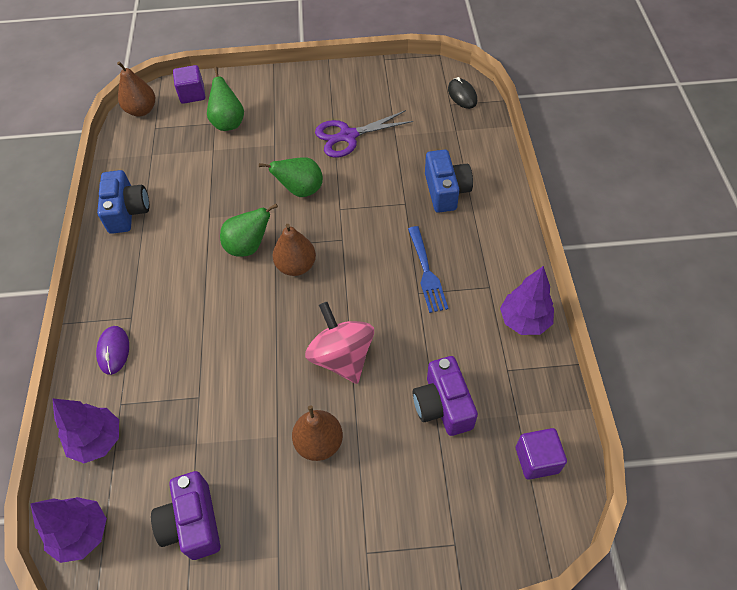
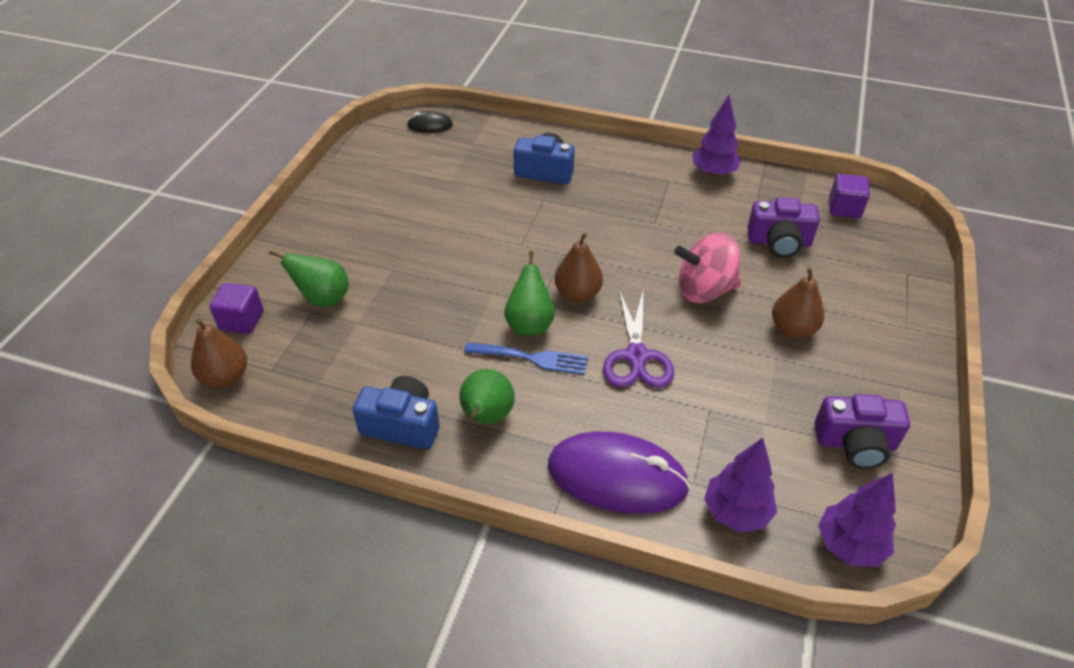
camera: 70 degrees left, 10 degrees down
(113, 351) = (617, 476): purple mouse -> purple mouse, size x2.06
(301, 190) = (476, 265): green pear -> green pear (486, 417)
(348, 136) = (424, 211): purple scissors -> purple scissors (636, 356)
(427, 272) = (634, 210): blue fork -> blue fork (532, 358)

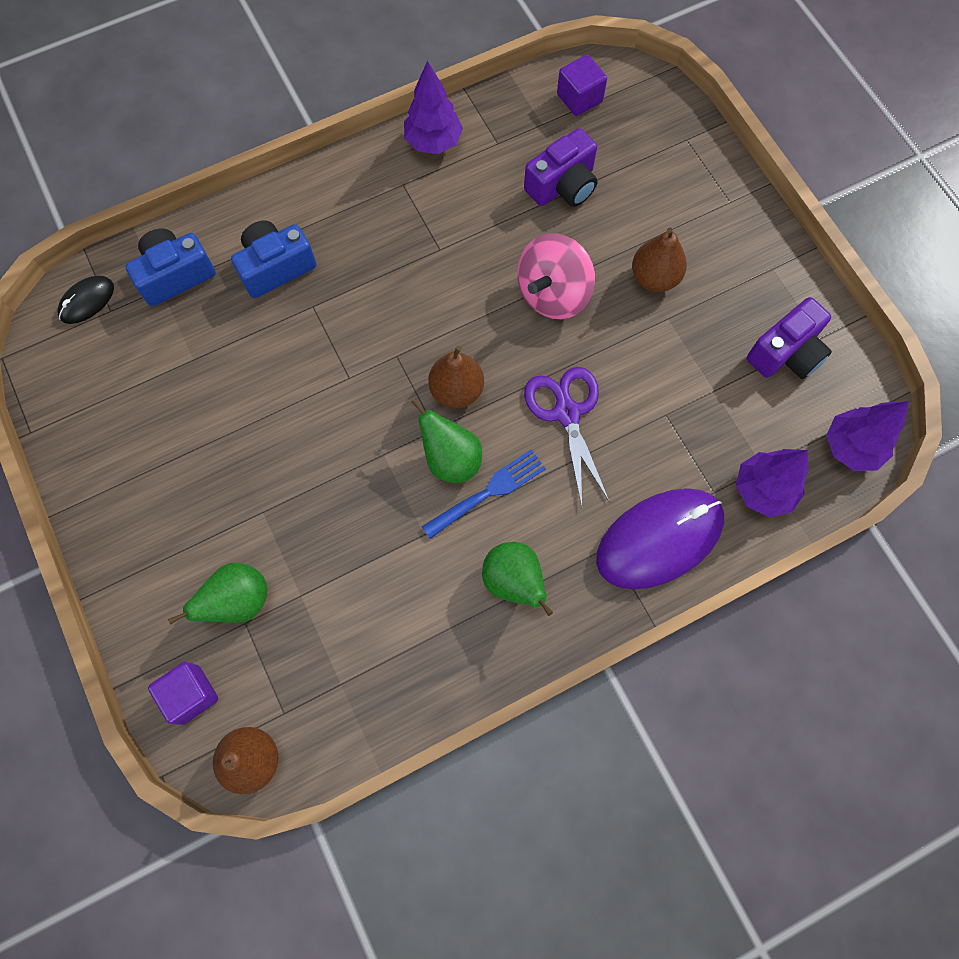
camera: 45 degrees left, 25 degrees up
(402, 425) = (457, 653): blue camera -> blue camera (175, 275)
(636, 356) = (566, 413): purple scissors -> purple scissors turned 150 degrees counterclockwise

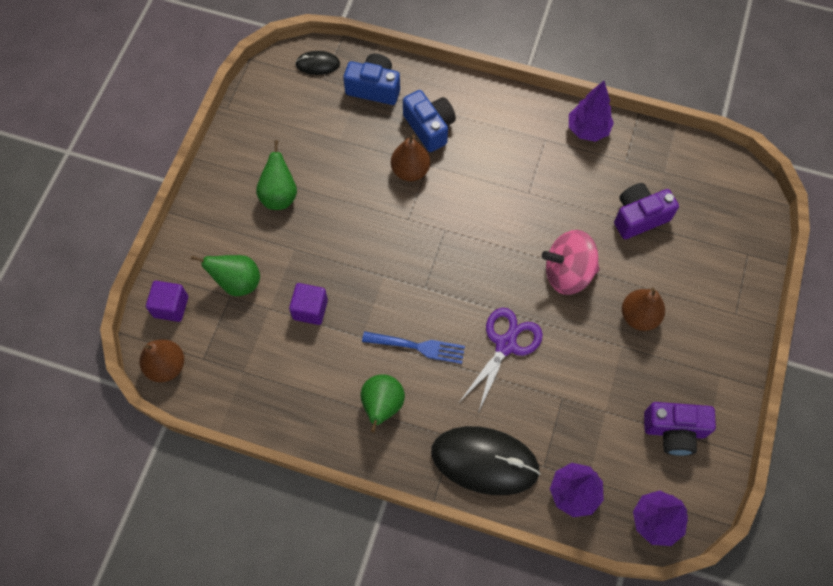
camera: 45 degrees right, 5 degrees down
(276, 267) = (429, 127): blue camera -> blue camera turned 45 degrees clockwise
(451, 459) = (416, 311): green pear -> green pear (279, 195)
(456, 390) = (457, 277): brown pear -> brown pear (410, 170)
(562, 185) = (639, 217): purple camera -> purple camera turned 150 degrees clockwise
(579, 98) = (704, 175): purple cube -> purple cube (310, 309)
(659, 539) = (485, 461): purple mouse -> black mouse

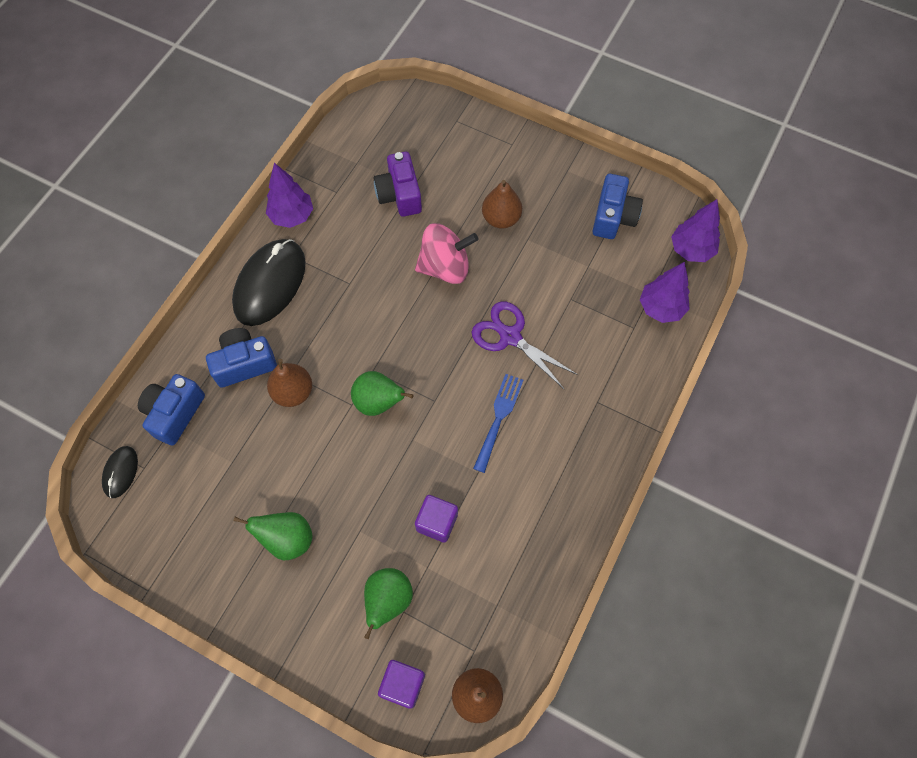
camera: 80 degrees left, 0 degrees up
(382, 406) = (556, 463): green pear -> green pear (378, 402)
(485, 461) = (623, 377): black mouse -> black mouse (270, 284)
(568, 273) = (445, 267): pink spinning top -> pink spinning top turned 105 degrees counterclockwise
(674, 431) = (613, 217): purple camera -> blue camera

